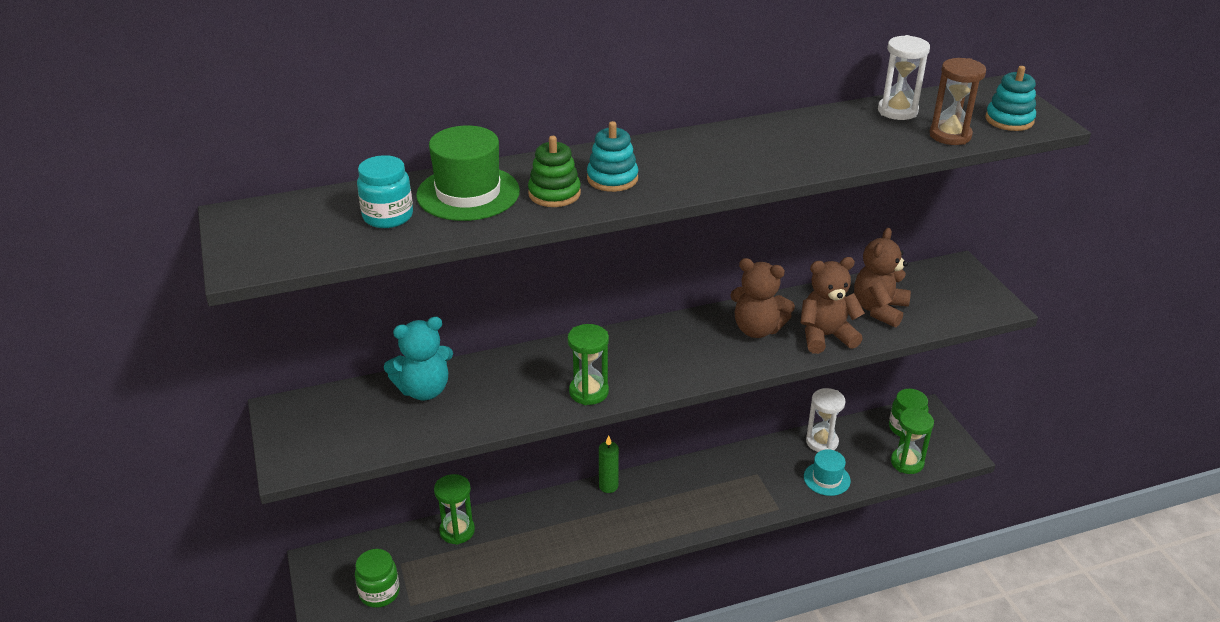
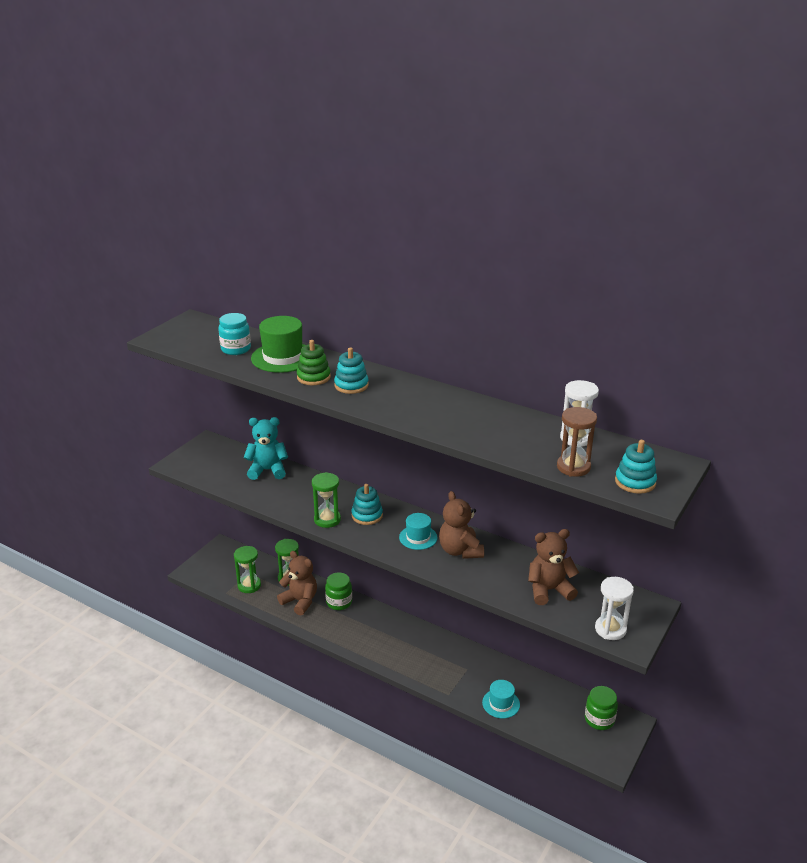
camera: 50 degrees right, 5 degrees down
(379, 593) = (223, 578): green jar -> green jar (339, 602)
(424, 390) = (267, 470): turquoise teddy bear -> turquoise teddy bear turned 150 degrees clockwise
(608, 486) = (383, 613): green candle -> none
(618, 359) = (367, 515): none -> turquoise stacking toy
(702, 344) = (418, 537): none -> turquoise hat
(822, 442) = (532, 684): white hourglass -> white hourglass (610, 629)
(825, 336) = (489, 580): brown teddy bear -> brown teddy bear (300, 601)
(907, 462) = (565, 736): green hourglass -> green hourglass (249, 585)

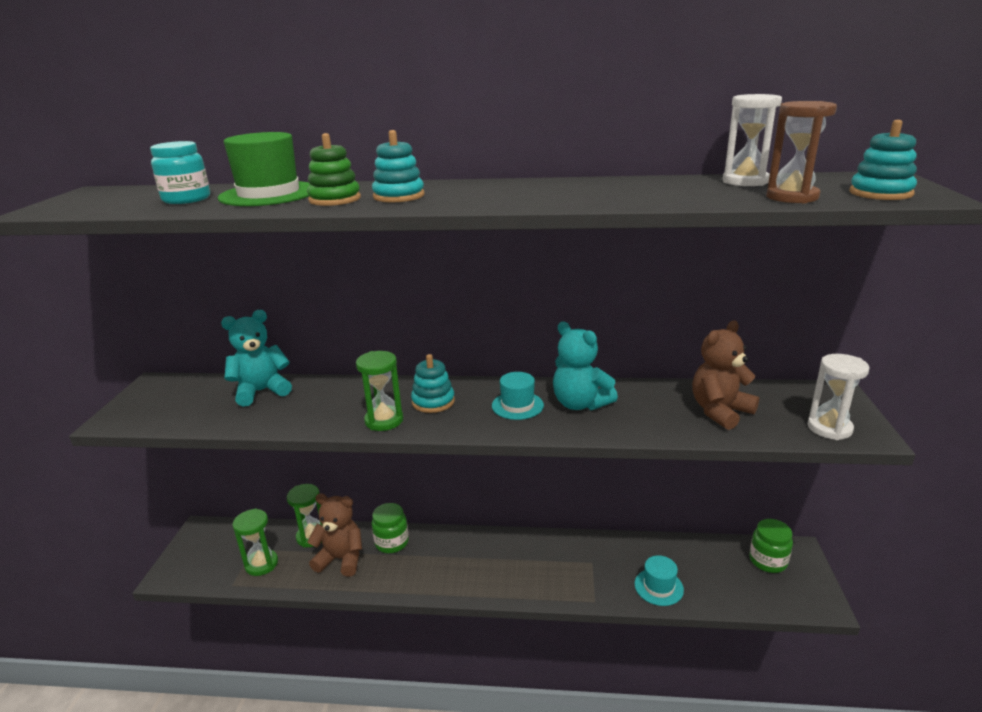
camera: 25 degrees left, 5 degrees down
(460, 551) = (580, 404): brown teddy bear -> turquoise teddy bear

